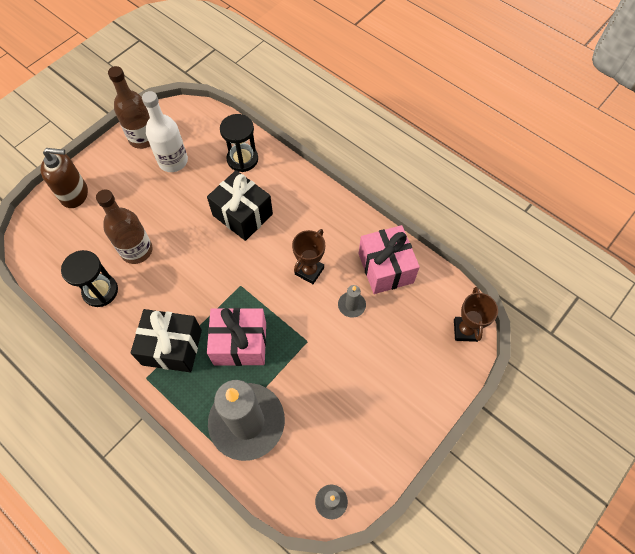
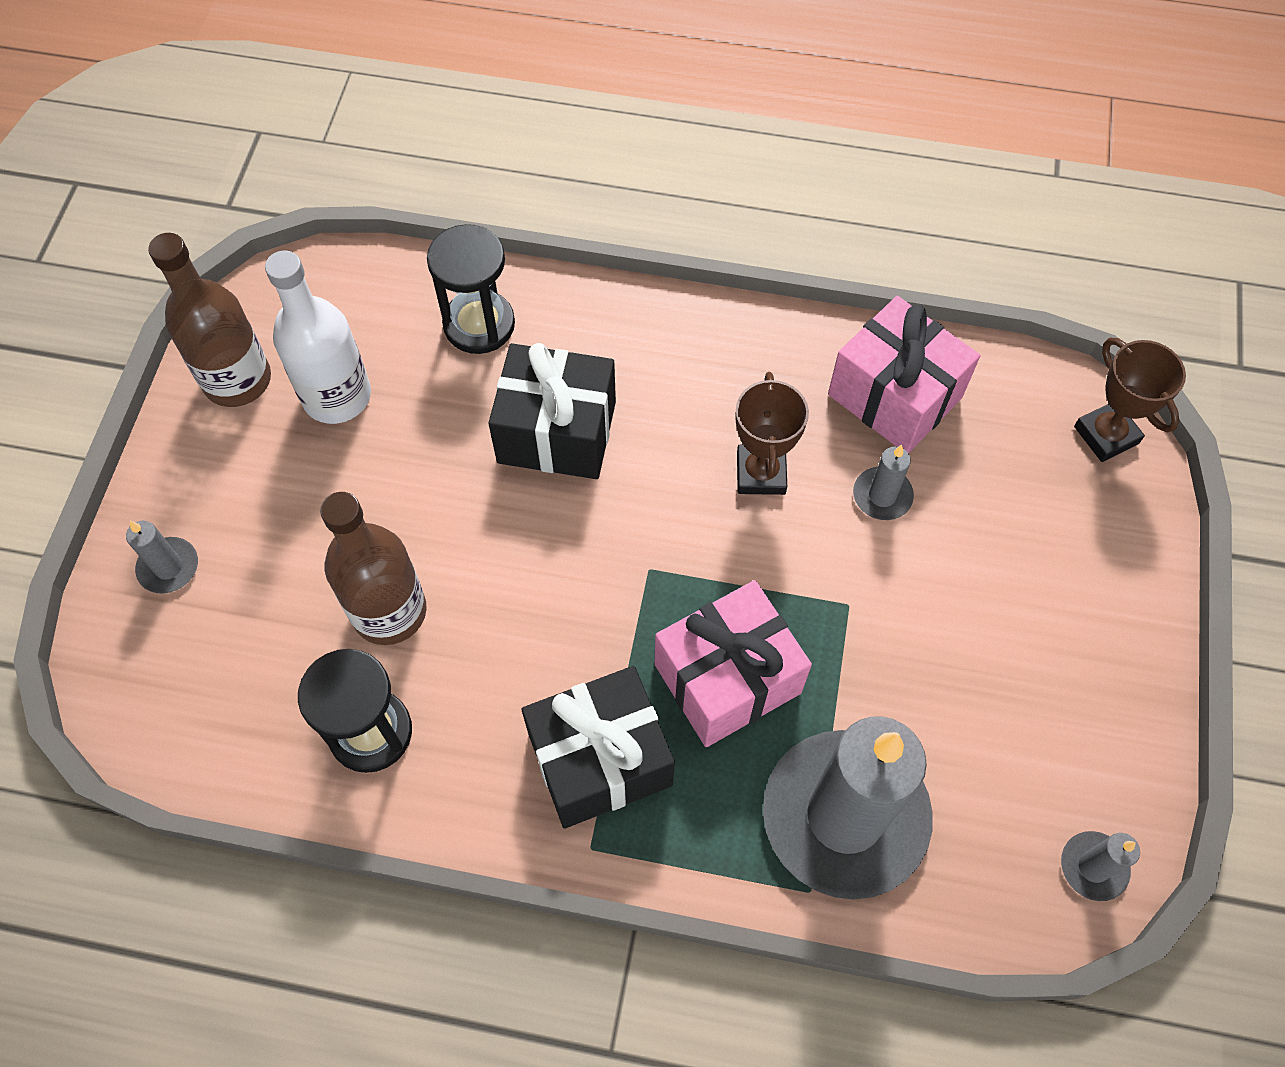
camera: 30 degrees left, 0 degrees up
(75, 194) = (168, 567): brown soap dispenser -> grey candle

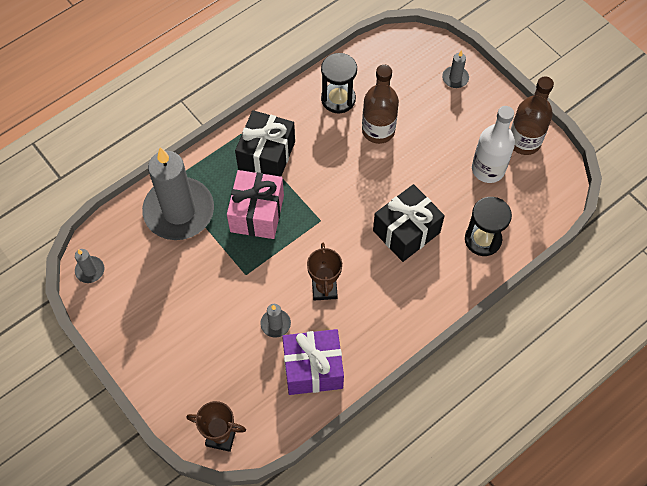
camera: 130 degrees right, 0 degrees up
(761, 473) = (324, 288): brown trophy -> brown trophy turned 45 degrees clockwise
(894, 396) = (313, 368): pink gift -> purple gift

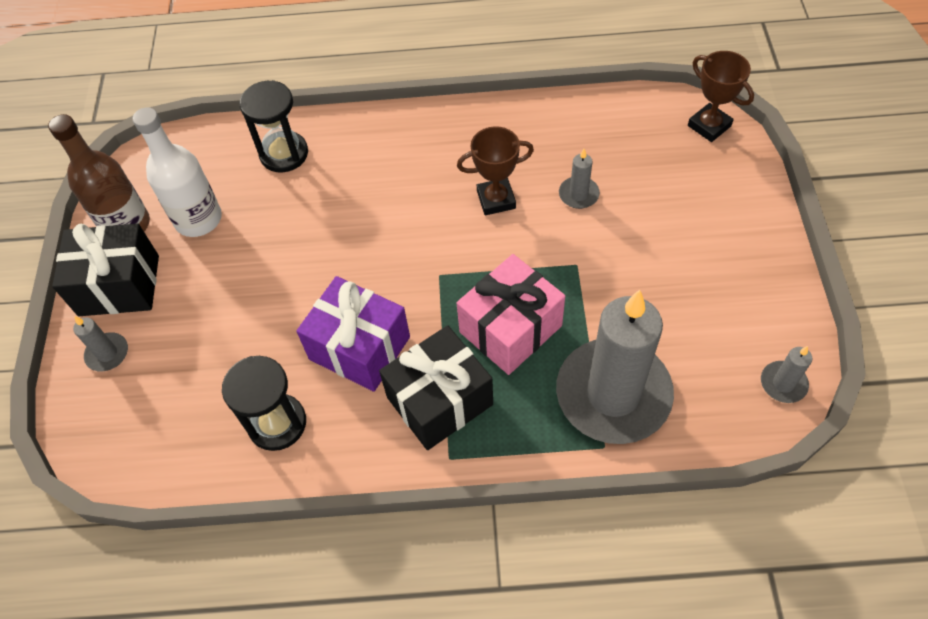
camera: 140 degrees left, 5 degrees down
(313, 368) = (569, 134): purple gift -> purple gift (359, 348)
(324, 288) = (496, 199): brown trophy -> brown trophy turned 45 degrees clockwise
(378, 130) = (270, 344): brown bottle -> none
(406, 231) = (354, 206): black gift -> black gift (119, 285)

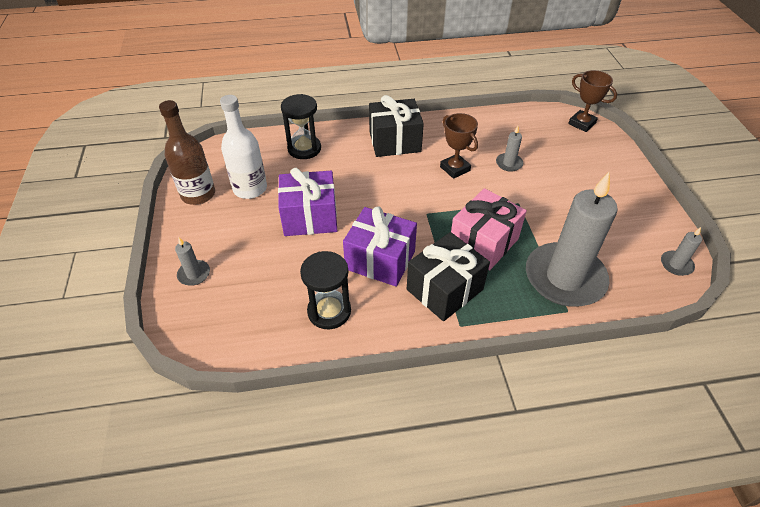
camera: 10 degrees left, 10 degrees down
(119, 285) = (197, 231): black gift -> black gift (395, 142)
(274, 272) = (310, 217): none -> purple gift
(496, 199) = (455, 168): brown trophy -> brown trophy turned 75 degrees clockwise

